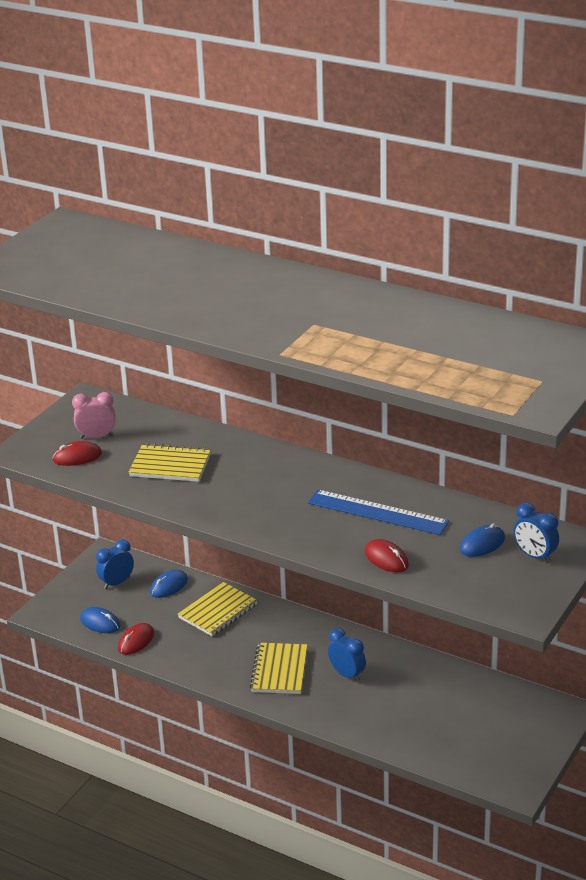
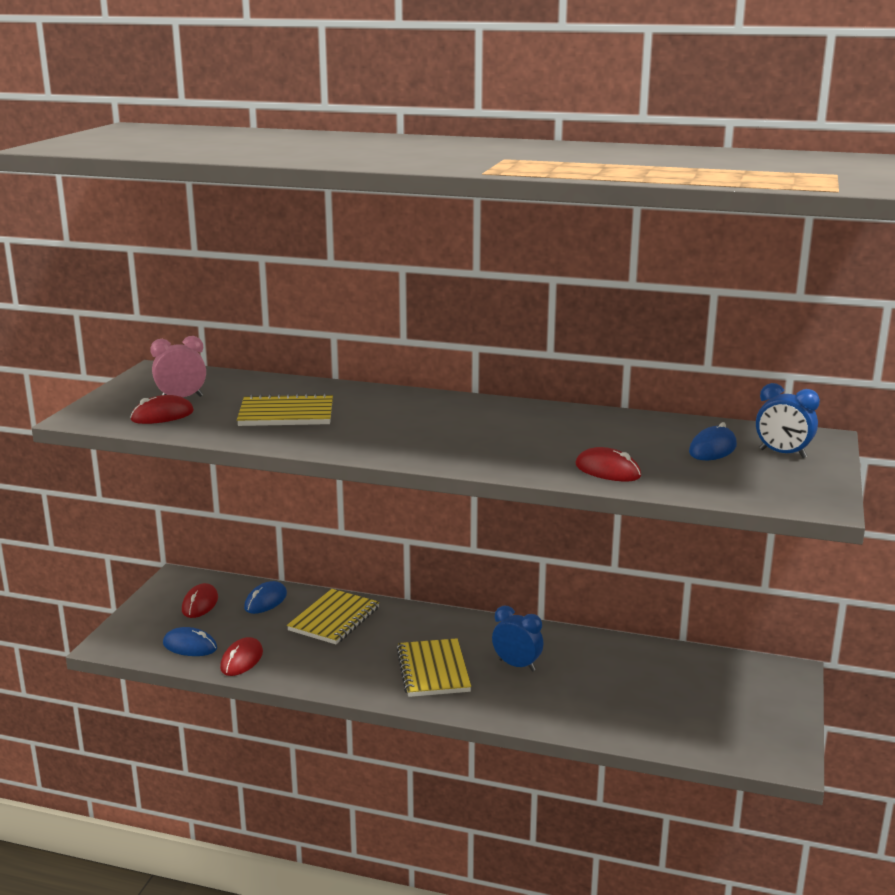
camera: 15 degrees left, 10 degrees down
(117, 583) = (200, 604): blue clock -> red mouse
(377, 512) = (566, 433): blue ruler -> none

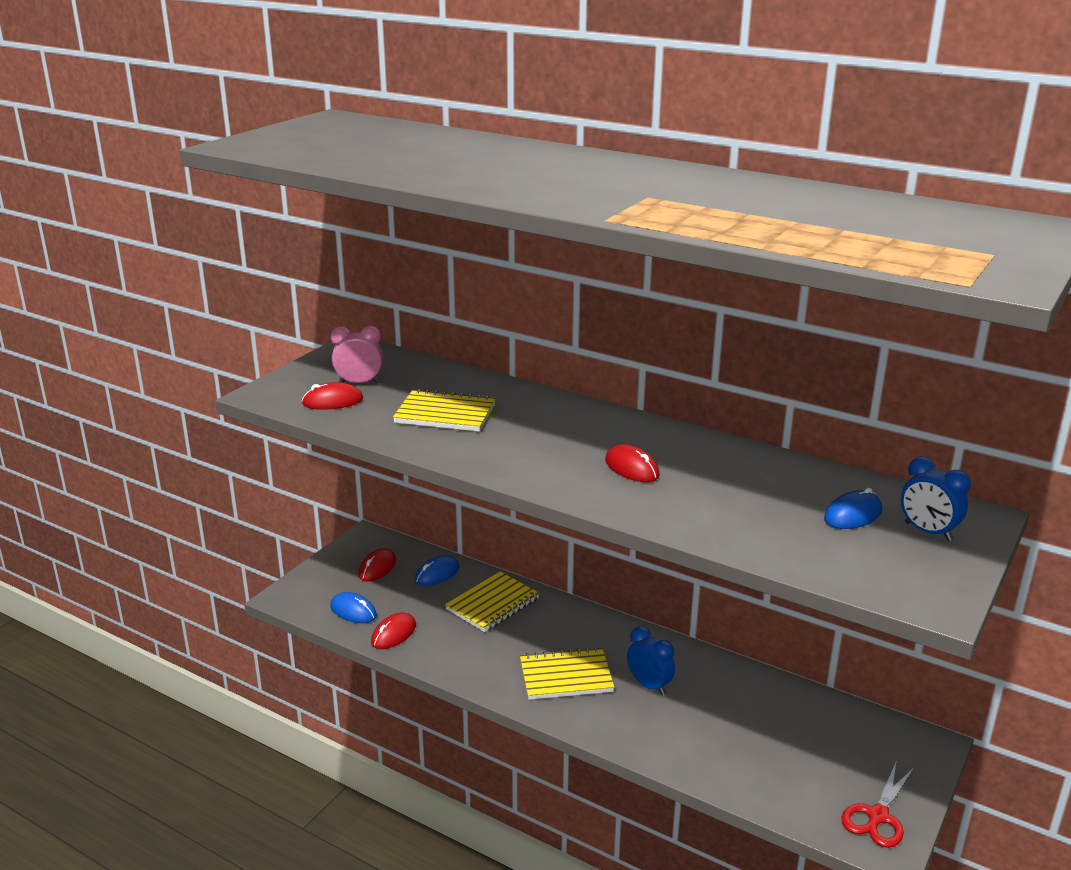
camera: 15 degrees right, 5 degrees up
(433, 670) = (566, 676): yellow notebook -> yellow notebook turned 75 degrees clockwise
(607, 470) = (727, 527): red mouse -> red mouse (632, 468)
(767, 737) = (877, 816): none -> red scissors

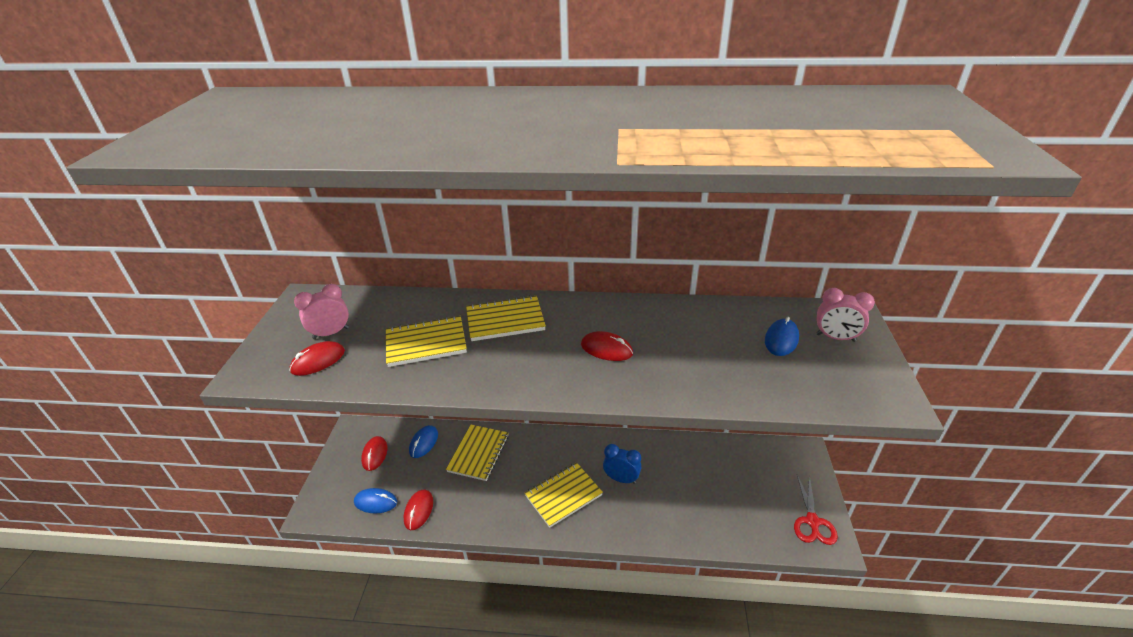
camera: 25 degrees left, 10 degrees up
(542, 416) = (505, 320): none -> yellow notebook
(927, 532) = (835, 338): blue clock -> pink clock

